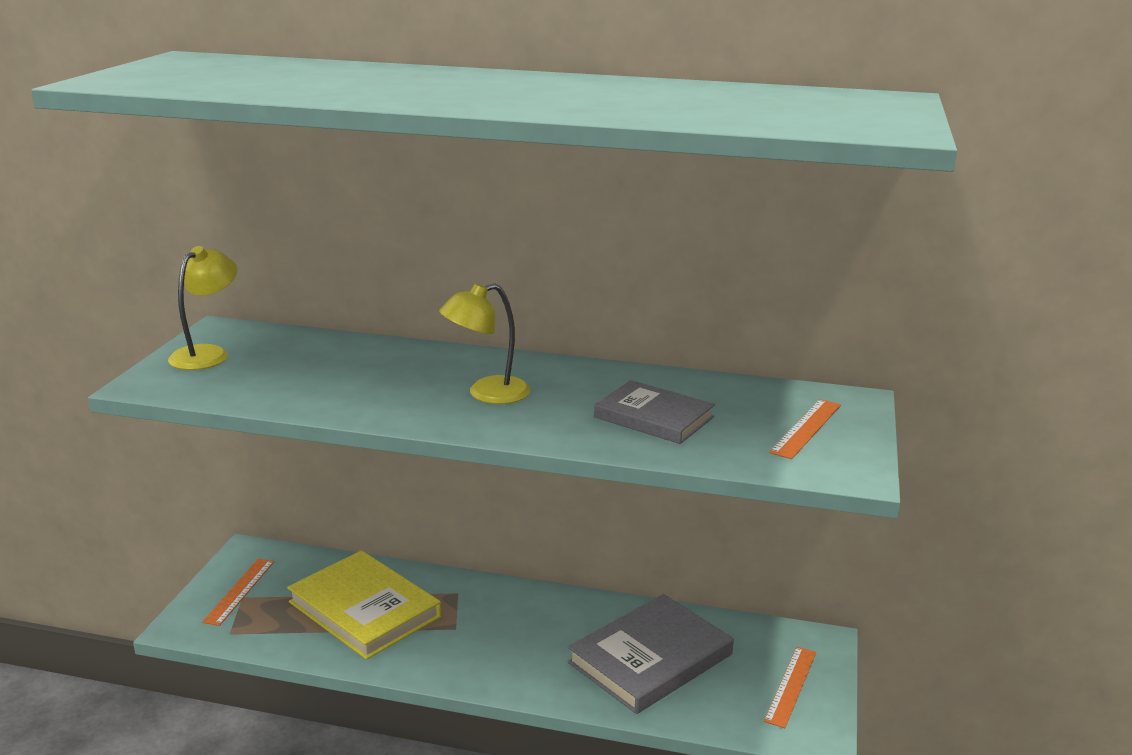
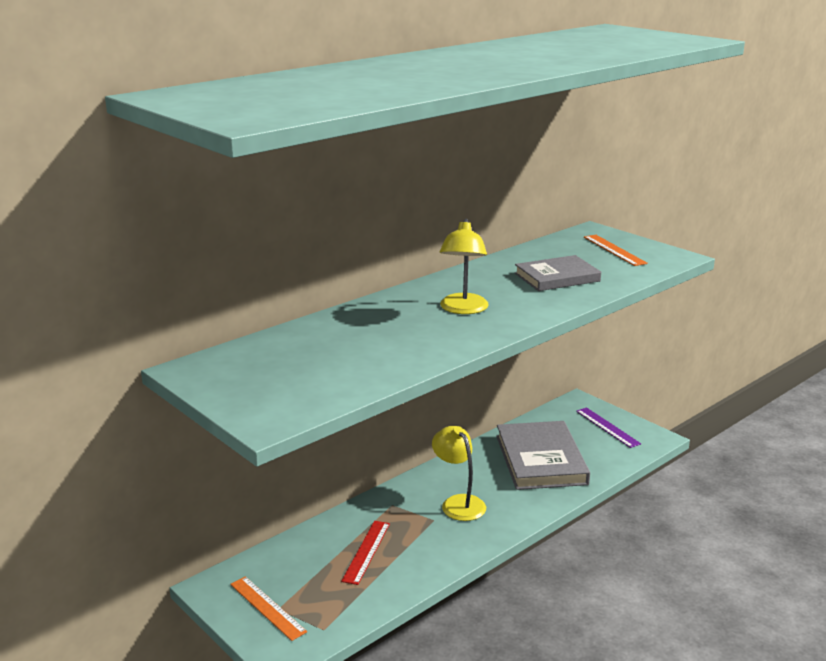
camera: 55 degrees left, 0 degrees up
(207, 354) = (239, 384): yellow lamp -> yellow lamp (458, 503)
(364, 609) = (366, 551): yellow book -> red ruler
(791, 686) = (607, 427): orange ruler -> purple ruler

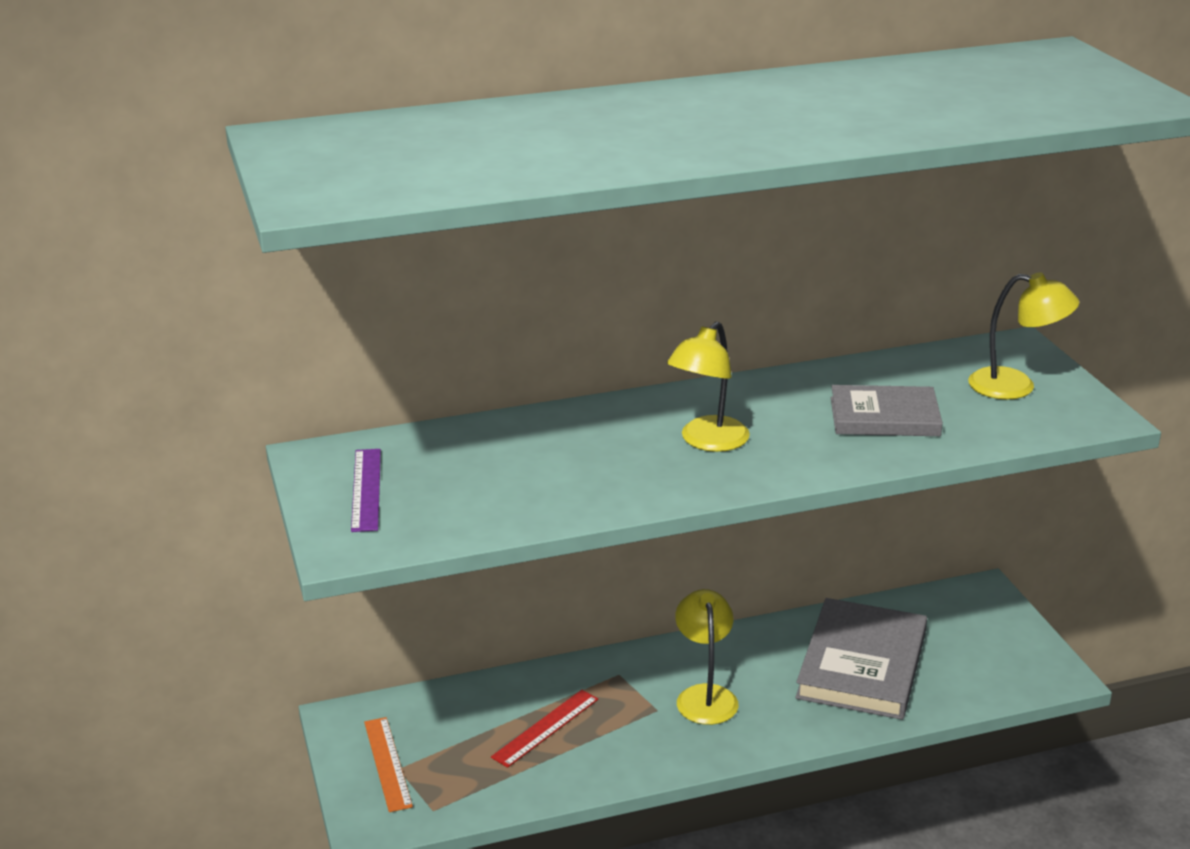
camera: 25 degrees right, 5 degrees up
(607, 427) = (998, 641): purple ruler -> purple ruler (366, 489)
(614, 250) = (1016, 386): orange ruler -> yellow lamp

